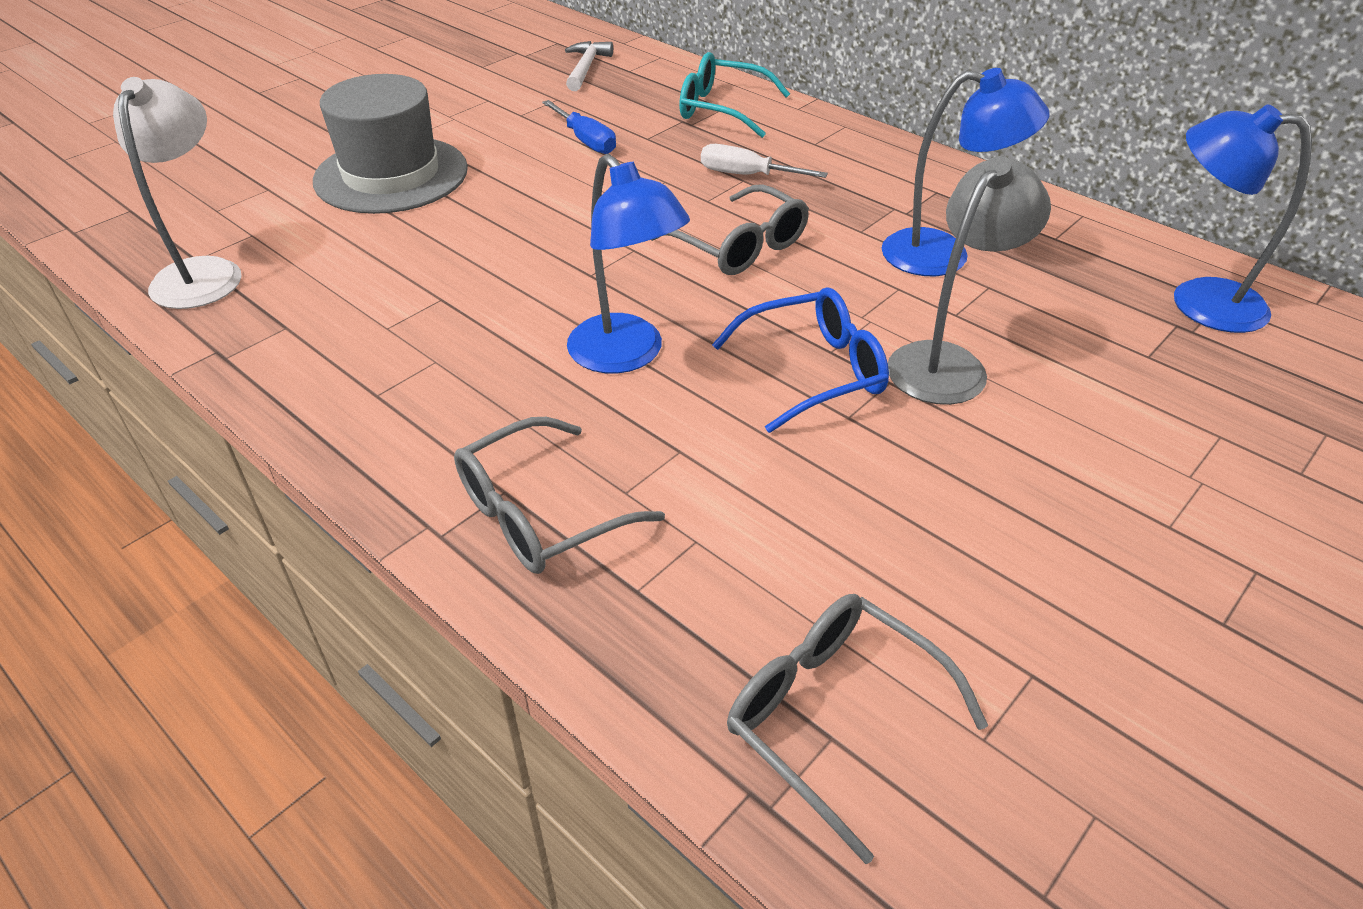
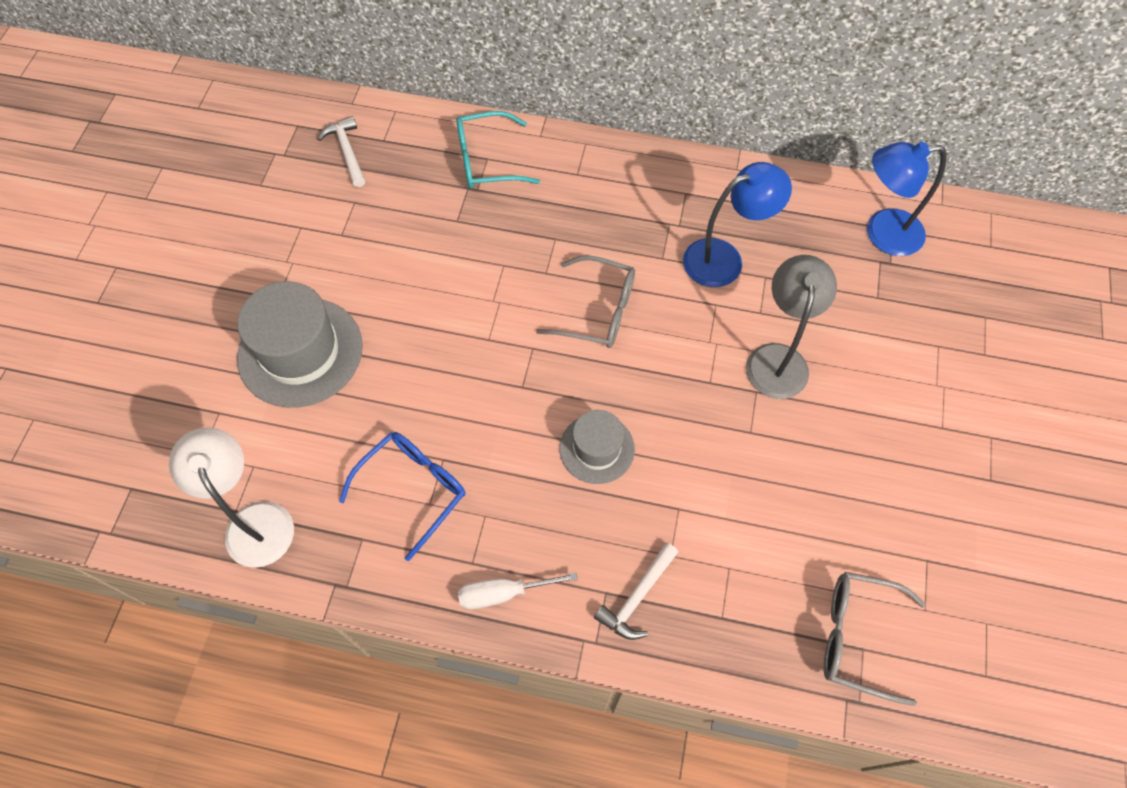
camera: 30 degrees left, 20 degrees up
(540, 514) = (637, 597): grey glasses -> white hammer
(585, 140) = (414, 244): blue screwdriver -> none
(626, 355) = (597, 448): blue lamp -> grey hat
(747, 175) = (554, 232): white screwdriver -> white screwdriver (504, 593)
(814, 371) = (710, 404): blue glasses -> blue glasses (413, 489)

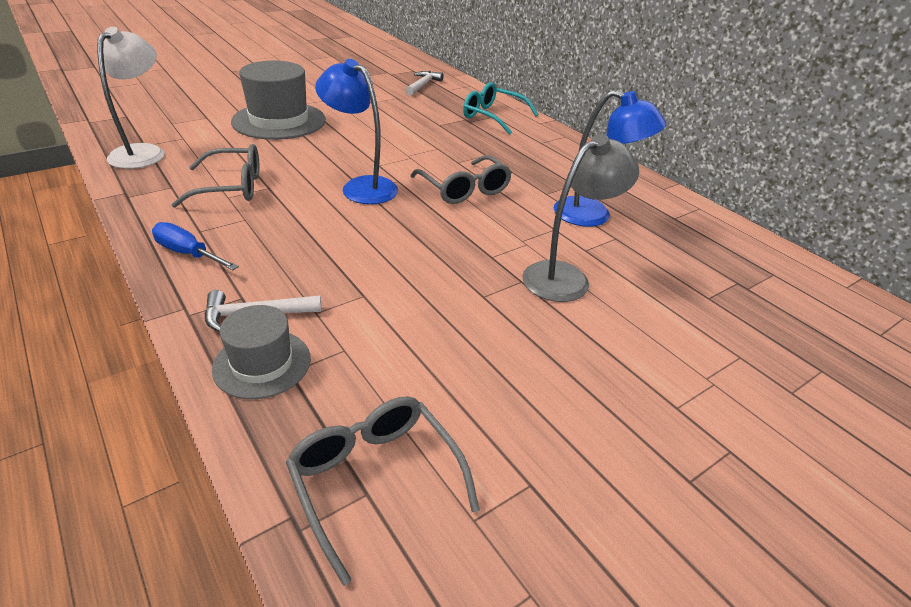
camera: 40 degrees right, 25 degrees down
(413, 489) = (231, 187): blue glasses -> grey glasses
(504, 593) = (188, 254): white screwdriver -> blue screwdriver
(597, 448) = (361, 236): grey hat -> grey hat (262, 363)
(882, 233) = (759, 271): blue lamp -> blue lamp (361, 186)

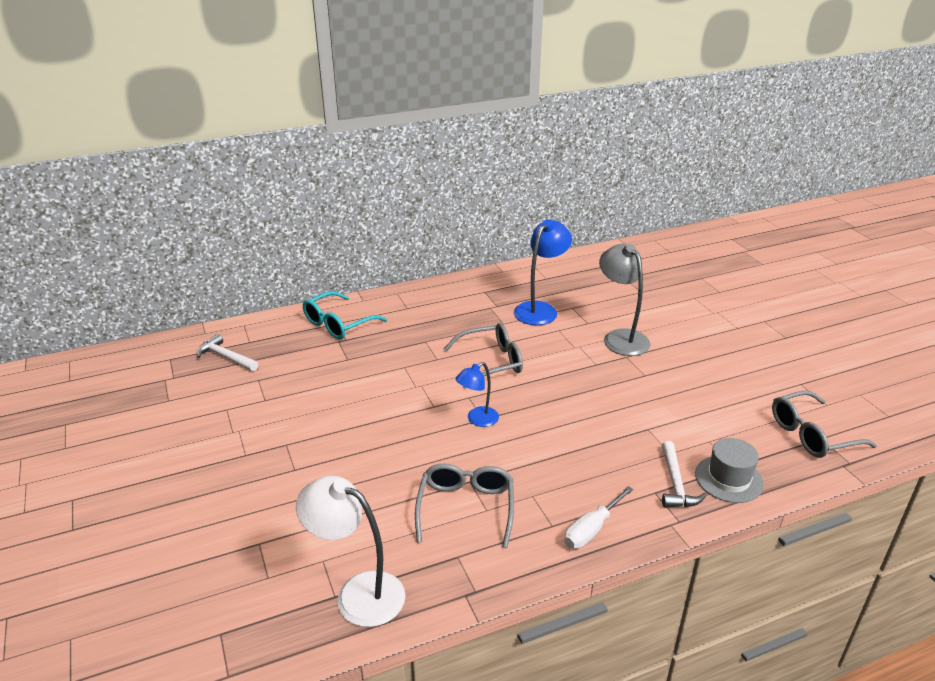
camera: 75 degrees left, 5 degrees down
(188, 254) = (592, 529): blue screwdriver -> white screwdriver
(279, 121) = (296, 475): grey hat -> none
(361, 186) = (477, 420): blue lamp -> blue lamp, size x0.60

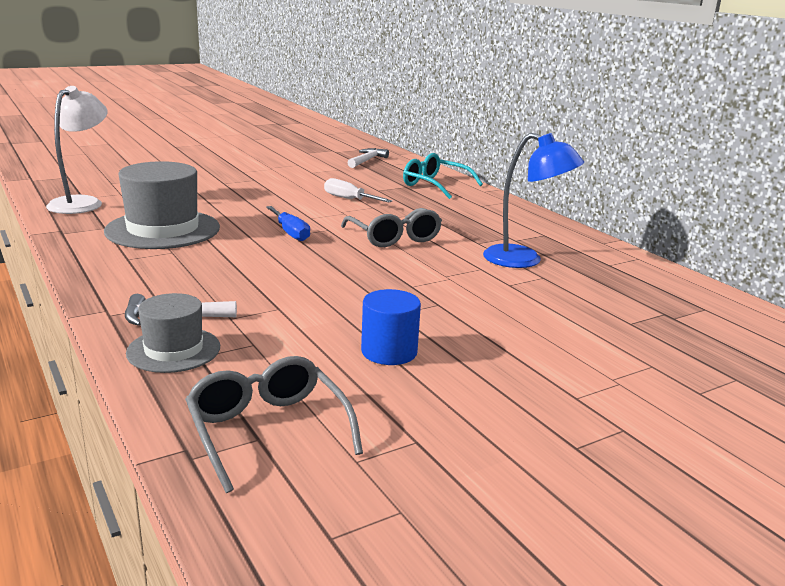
camera: 80 degrees right, 10 degrees down
(466, 508) = (163, 229): grey glasses -> grey hat
(477, 420) = (290, 232): blue lamp -> blue screwdriver
(592, 529) = (115, 274): white screwdriver -> white screwdriver (349, 199)
(620, 337) = (484, 303): grey lamp -> none
(703, 383) = (389, 352): none -> blue cylinder

